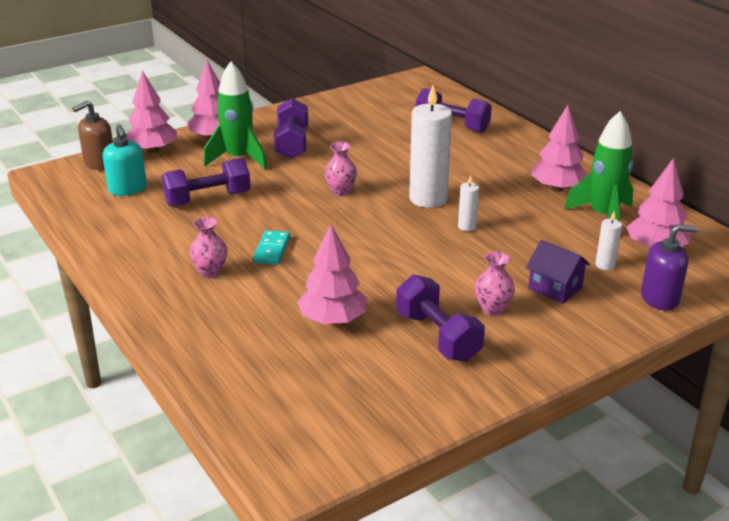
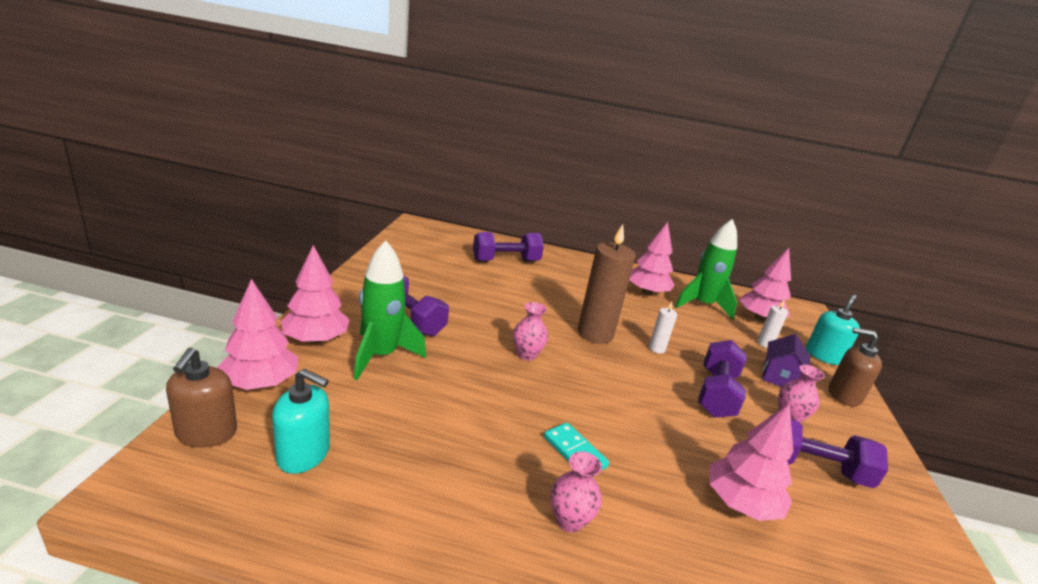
camera: 50 degrees left, 5 degrees down
(208, 199) = (422, 421): purple dumbbell -> purple dumbbell (716, 394)
(428, 199) = (595, 334): white candle -> brown candle
(555, 288) = (779, 377): purple house -> purple house turned 60 degrees counterclockwise
(600, 325) = (844, 395): none -> brown soap dispenser
(660, 298) = (823, 356): purple soap dispenser -> turquoise soap dispenser

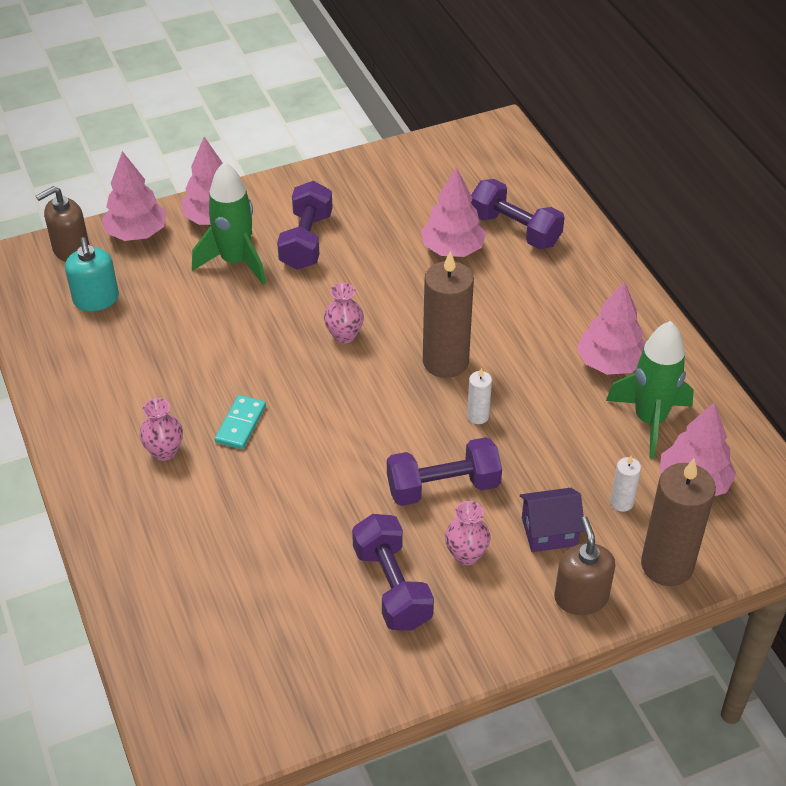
camera: 60 degrees right, 20 degrees up
(740, 503) = (283, 544): pink tree -> pink tree (452, 249)
(823, 356) = (667, 565): turquoise soap dispenser -> brown candle

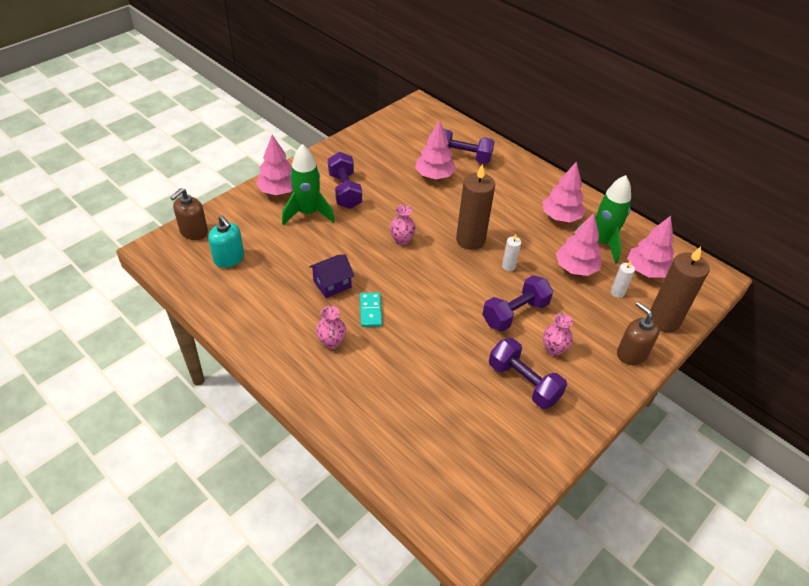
camera: 25 degrees left, 0 degrees up
(137, 233) = (233, 211): pink tree -> pink tree (576, 268)
(549, 531) = (590, 321): purple house -> purple house (332, 284)

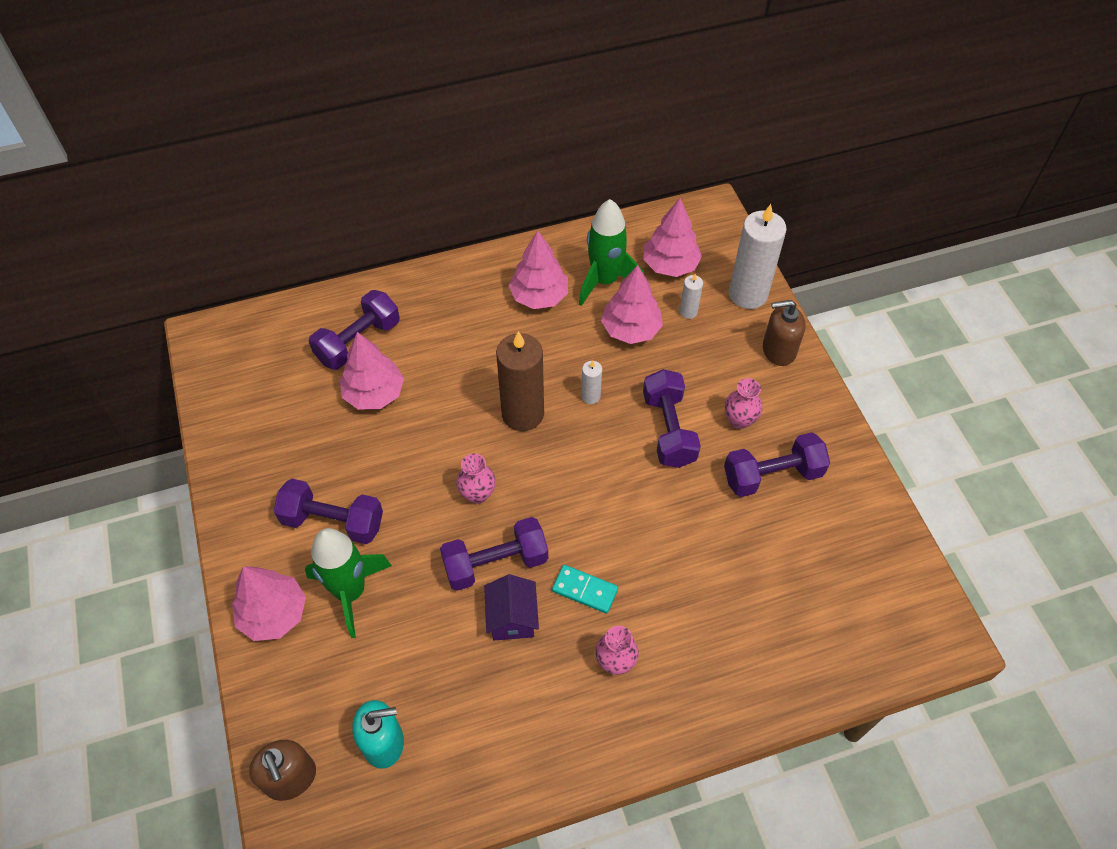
camera: 60 degrees left, 10 degrees up
(362, 264) = (495, 563): none -> purple dumbbell
(663, 320) = (748, 294): brown candle -> white candle

